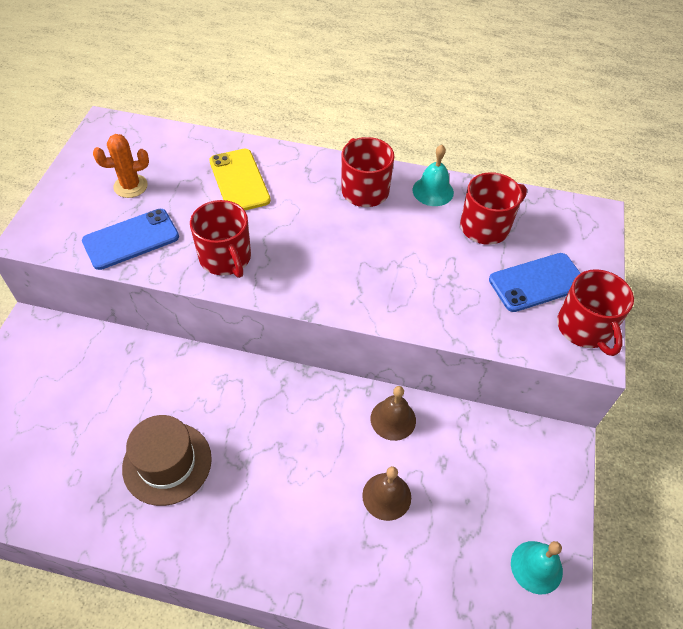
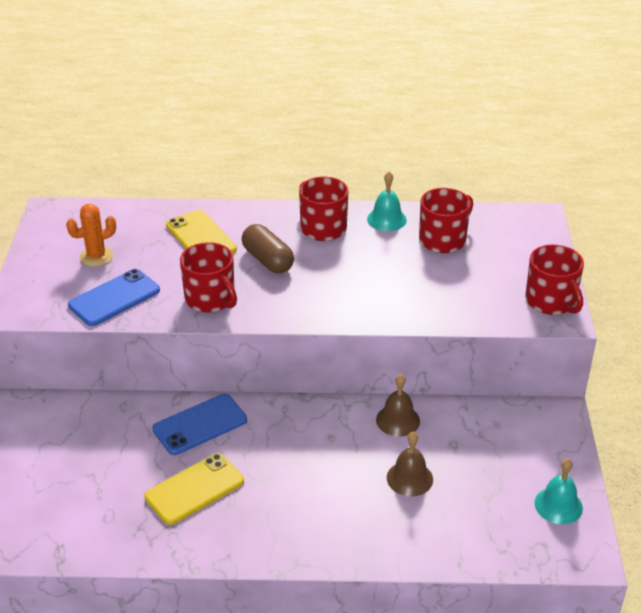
camera: 10 degrees left, 15 degrees down
(167, 463) = (194, 489): brown hat -> yellow phone
(297, 220) = (268, 260): none -> brown capsule
(537, 282) = (501, 274): blue phone -> blue phone (200, 425)

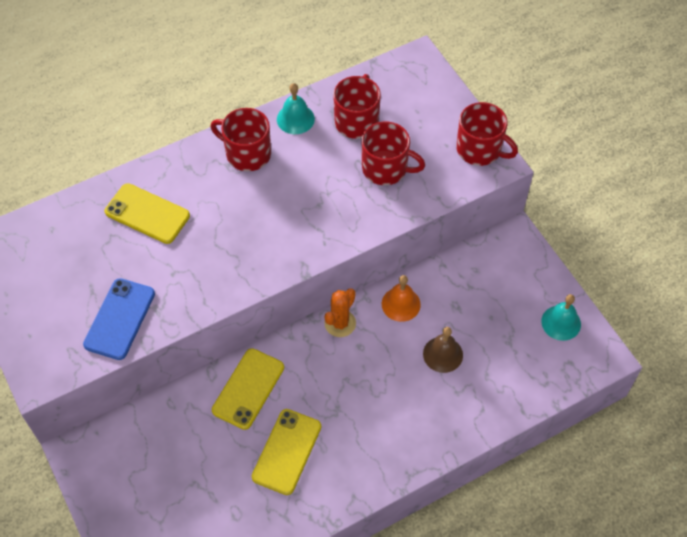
camera: 30 degrees left, 20 degrees up
(96, 257) = (68, 281): orange cactus -> orange cactus (340, 323)
(200, 425) = (248, 389): blue phone -> yellow phone
(211, 299) = (205, 279): red mug -> red mug (386, 168)
(268, 260) = (225, 212): brown capsule -> none
(398, 420) = (401, 304): brown bell -> orange bell

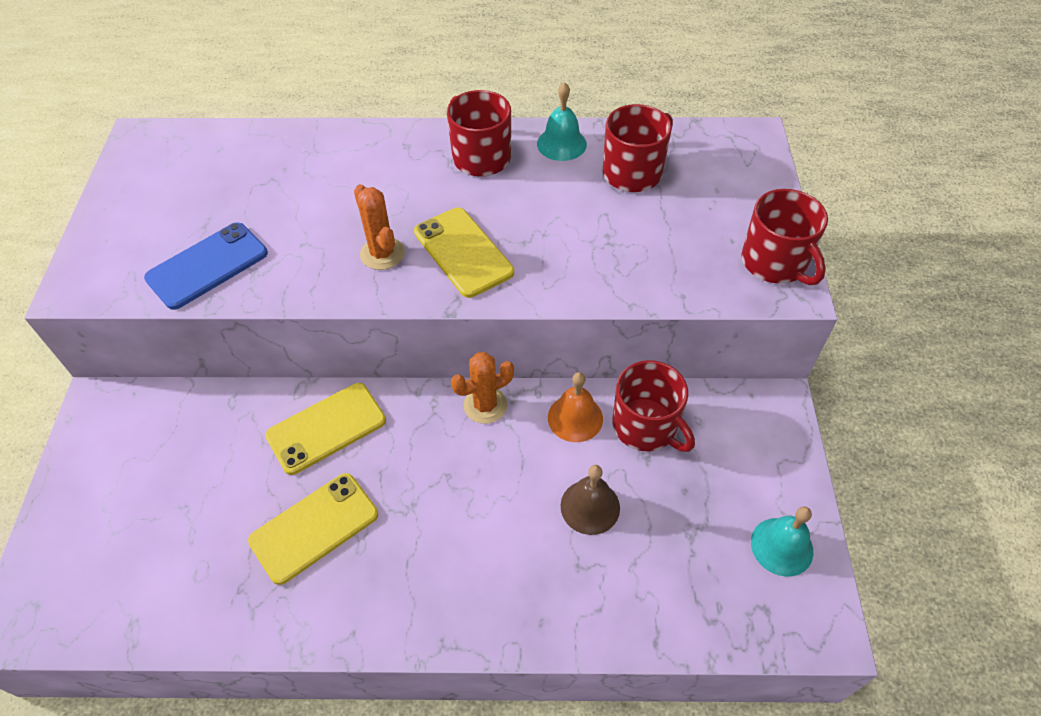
camera: 30 degrees right, 5 degrees down
(147, 214) = (326, 173): yellow phone -> yellow phone (463, 252)
(232, 255) = (382, 253): none -> orange cactus
(386, 168) = (635, 236): red mug -> red mug (646, 426)

